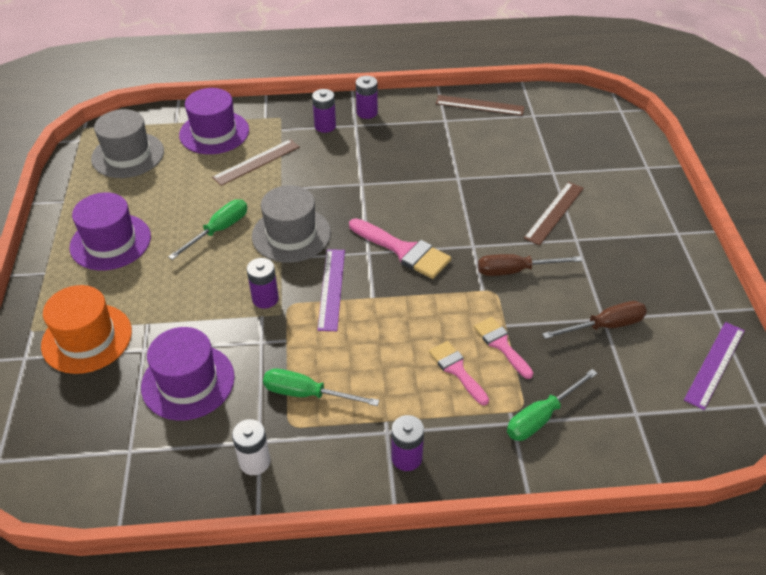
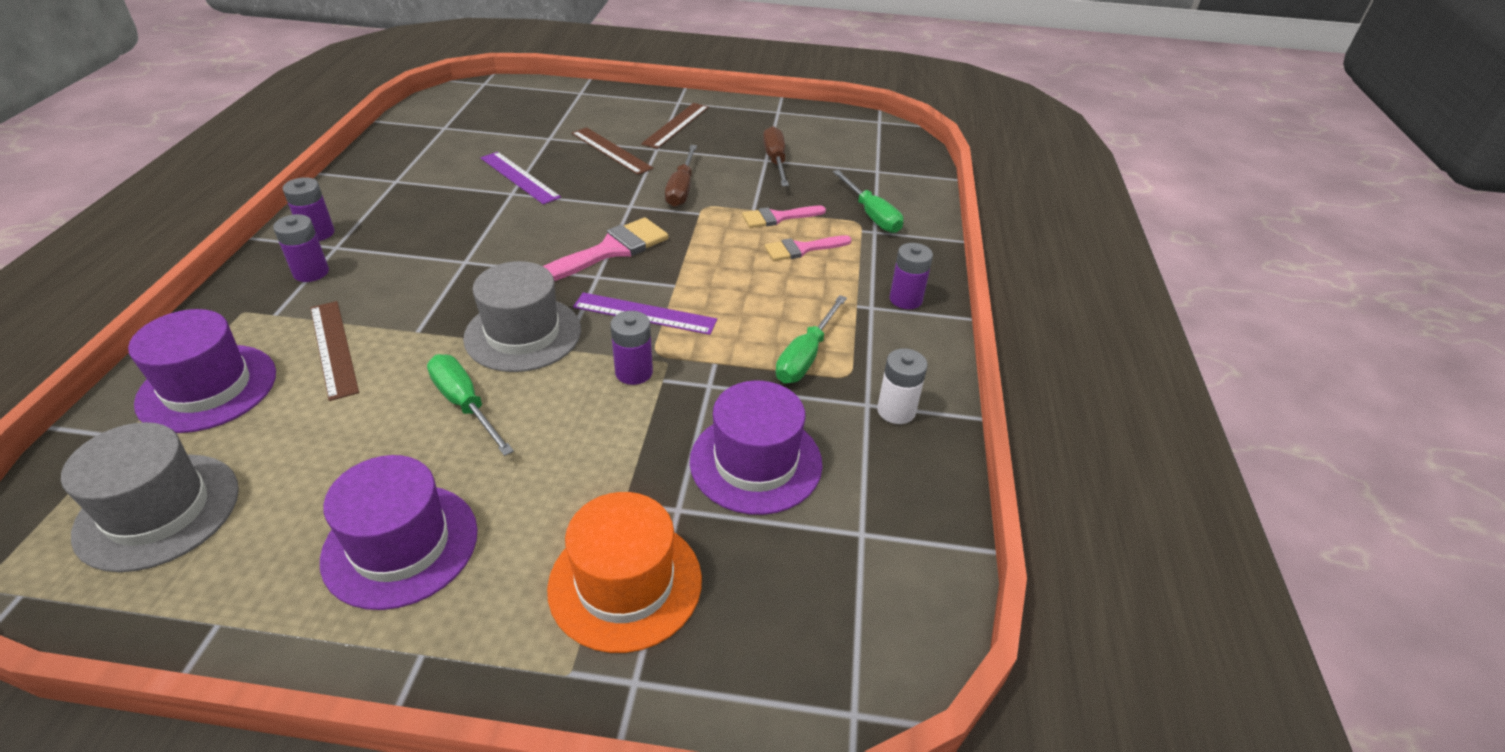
camera: 80 degrees left, 5 degrees down
(479, 105) = (391, 153): brown ruler -> brown ruler (676, 125)
(715, 364) = (835, 126): purple ruler -> purple ruler (519, 177)

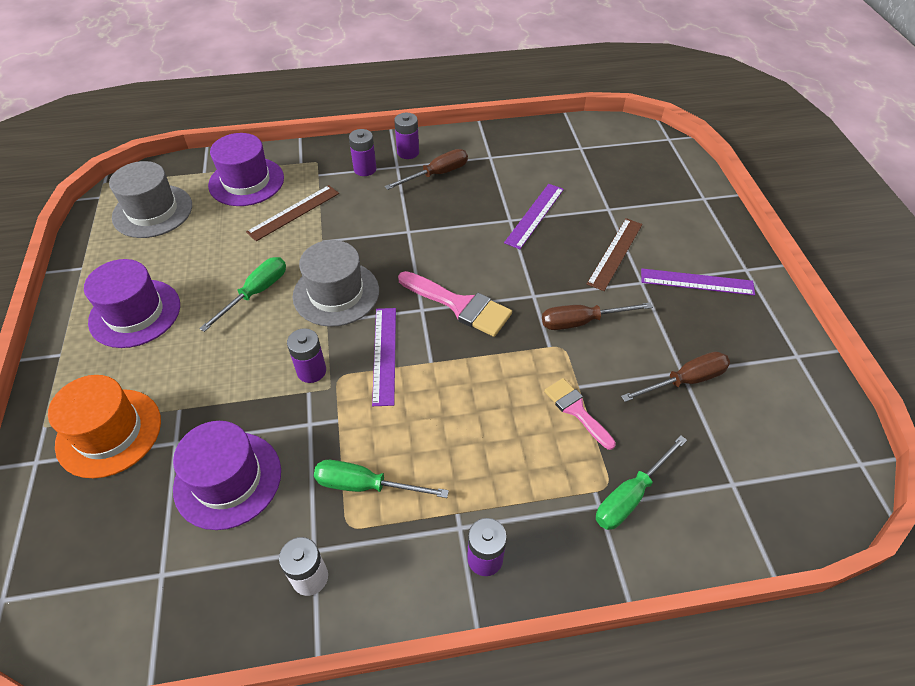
camera: 75 degrees right, 10 degrees up
(385, 221) = (437, 174): none -> brown screwdriver
(676, 125) = (697, 282): brown ruler -> purple ruler
(802, 249) = (531, 444): pink brush -> none

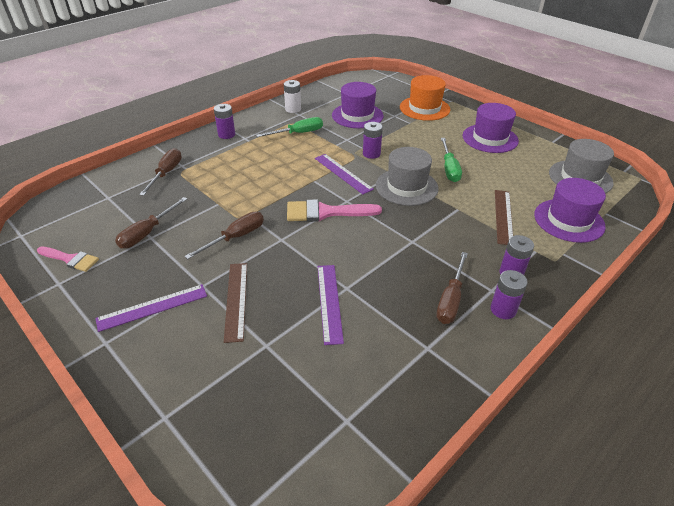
camera: 145 degrees right, 10 degrees down
(576, 410) = (213, 193): pink brush -> pink brush (70, 259)
(630, 496) = (166, 173): green screwdriver -> brown screwdriver

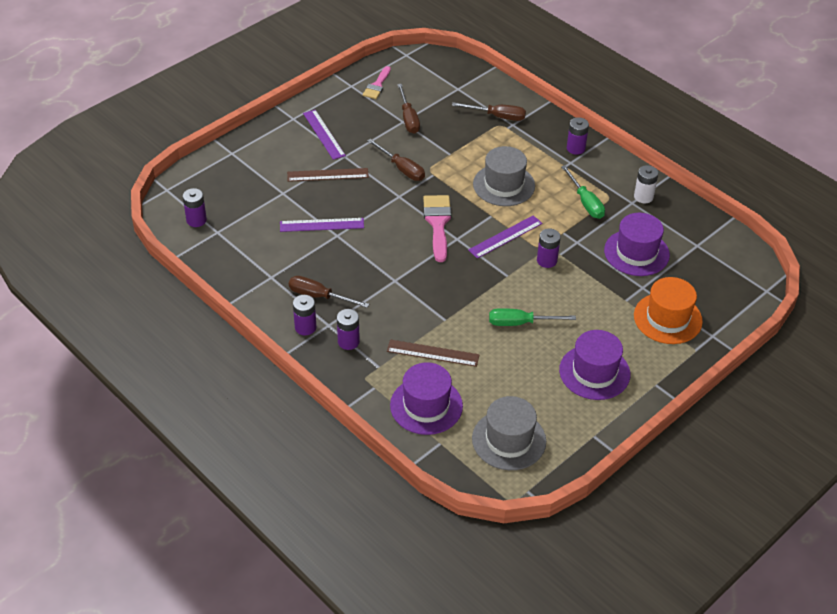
camera: 90 degrees right, 5 degrees up
(147, 233) = (408, 118): brown screwdriver -> brown screwdriver turned 135 degrees counterclockwise
(322, 454) = (196, 220): none -> purple battery
(406, 187) = (483, 284): grey hat -> grey hat (504, 185)

